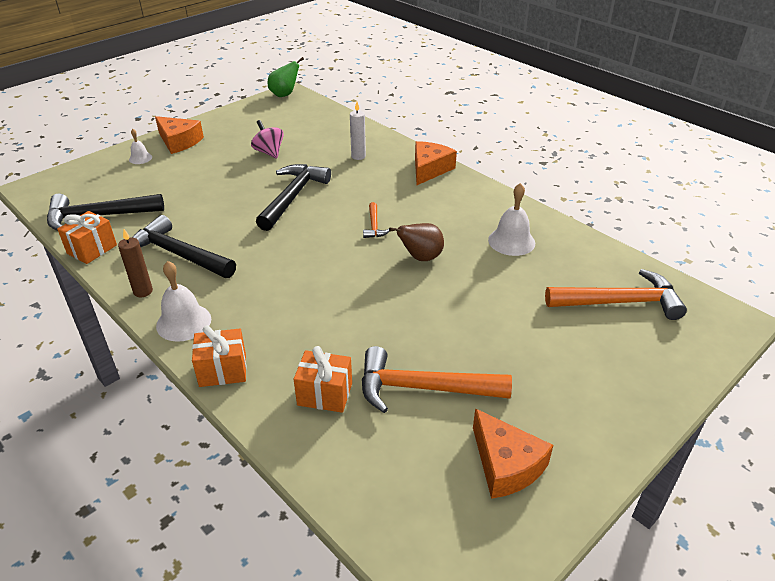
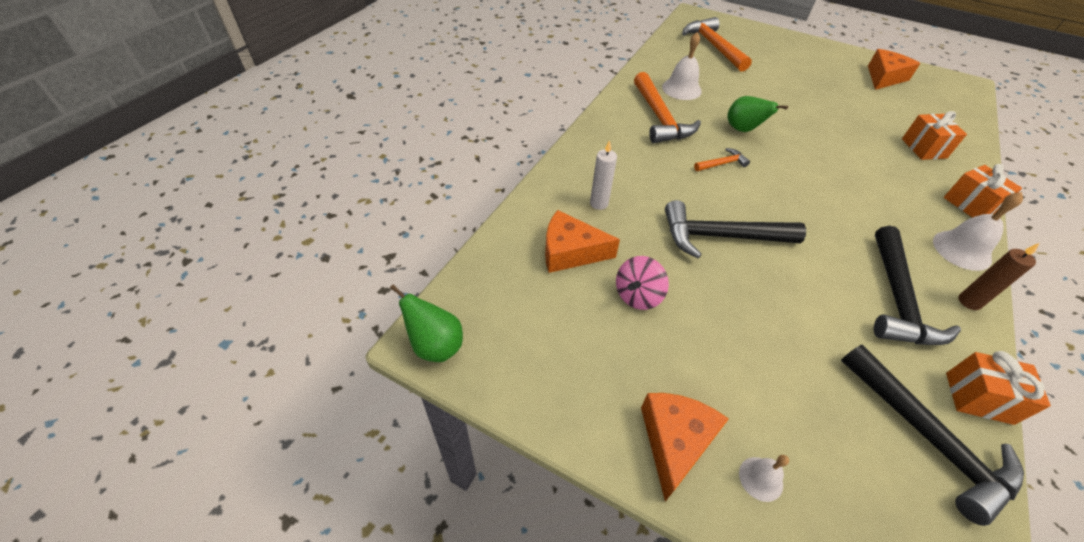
camera: 110 degrees left, 10 degrees up
(420, 258) = (743, 130): brown pear -> green pear
(423, 388) = (869, 110): orange hammer -> orange hammer (660, 118)
(429, 169) = (596, 145): orange cheese -> orange cheese (570, 252)

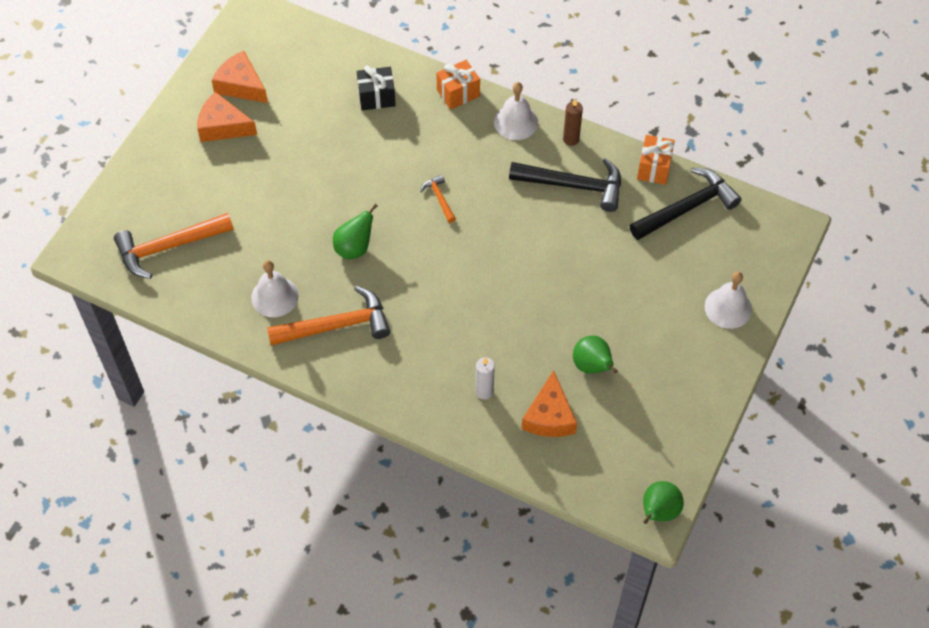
camera: 90 degrees left, 10 degrees up
(637, 296) = (592, 366): pink spinning top -> green pear
(675, 441) = (711, 353): orange cheese -> orange cheese (223, 126)
(720, 236) = (518, 295): black hammer -> none
(722, 163) = (414, 277): orange hammer -> orange hammer (439, 198)
(761, 478) = (728, 308): white bell -> white bell, size x1.75
(923, 148) = (376, 97): orange gift -> black gift

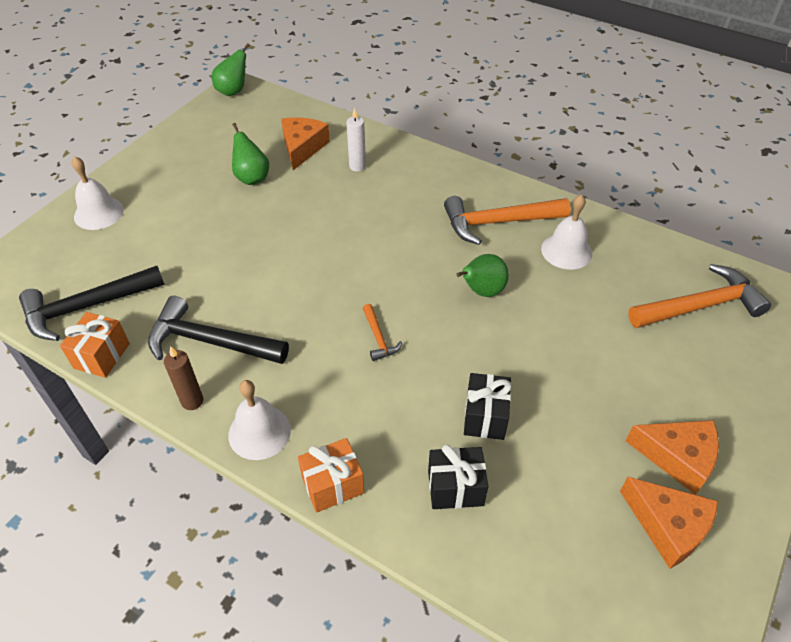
camera: 175 degrees left, 10 degrees down
(355, 143) = (485, 417): none -> black gift

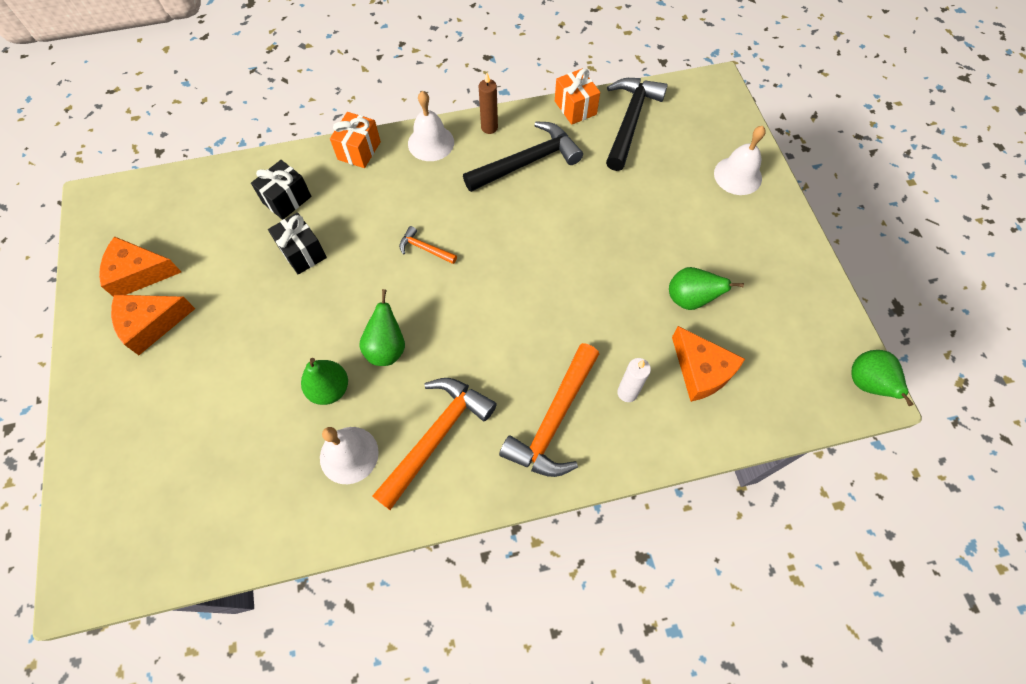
camera: 135 degrees right, 15 degrees up
(549, 295) = (330, 389): none -> green pear
(700, 306) = (189, 489): orange hammer -> orange hammer (554, 420)

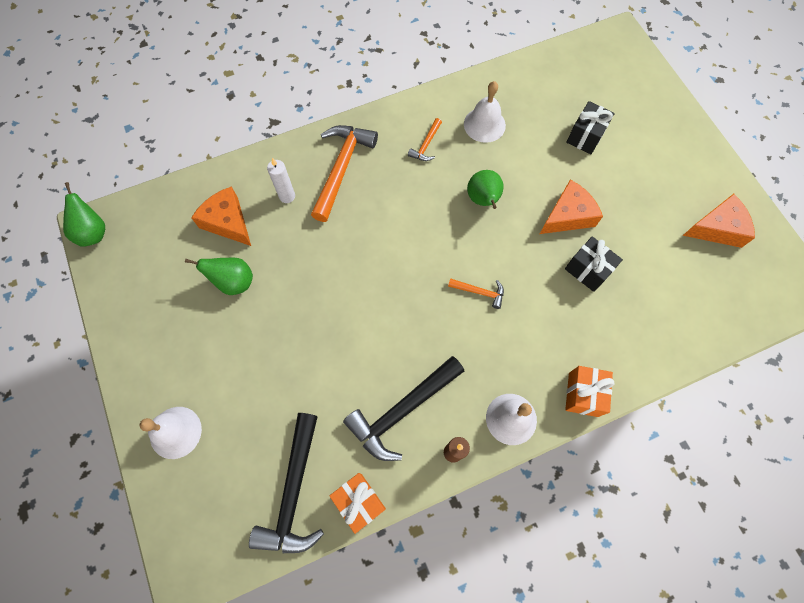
camera: 170 degrees right, 5 degrees up
(151, 324) = (679, 189): orange cheese -> orange cheese (568, 215)
(287, 199) = (628, 322): black gift -> black gift (585, 136)
(330, 389) = (516, 164): green pear -> none
(436, 436) = (426, 145): orange hammer -> orange hammer, size x0.48

